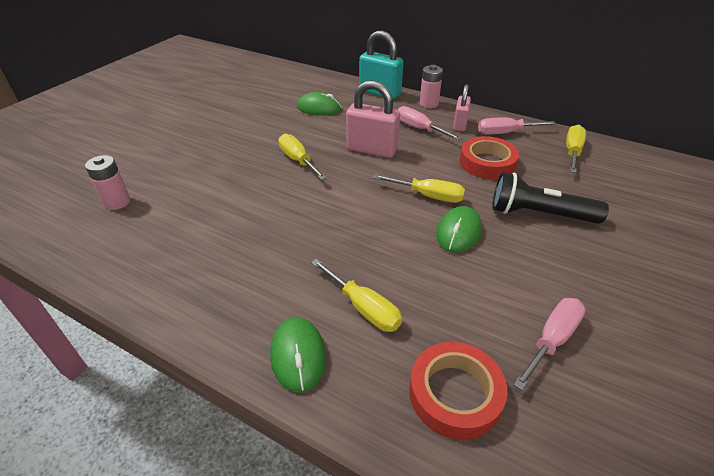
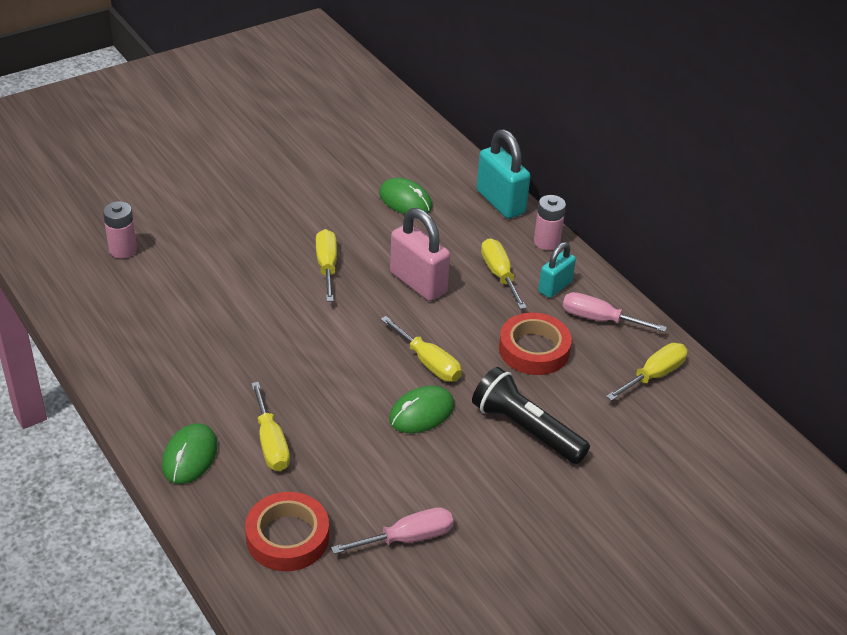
camera: 25 degrees right, 0 degrees up
(419, 129) = (499, 275): pink screwdriver -> yellow screwdriver
(460, 124) = (555, 287): pink padlock -> turquoise padlock

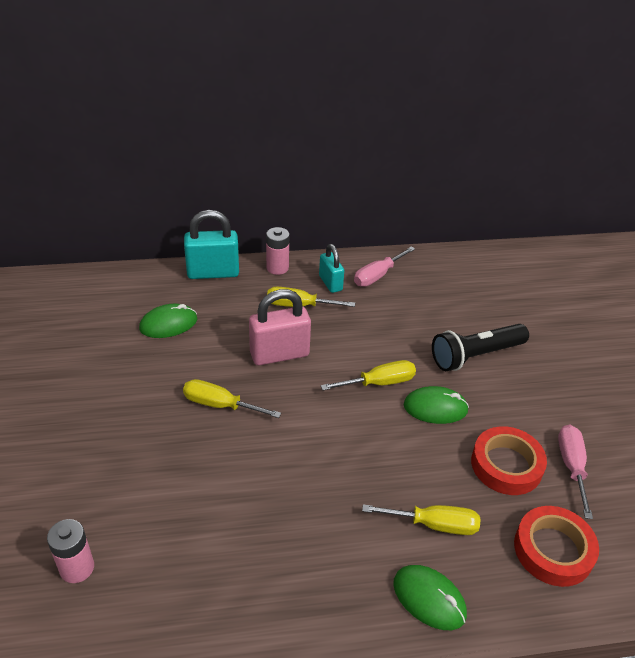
camera: 65 degrees left, 0 degrees up
(421, 413) = (435, 408): green mouse -> green mouse turned 75 degrees counterclockwise
(534, 349) = (393, 319): red tape -> red tape (506, 465)
(654, 375) = (446, 274): yellow screwdriver -> none

